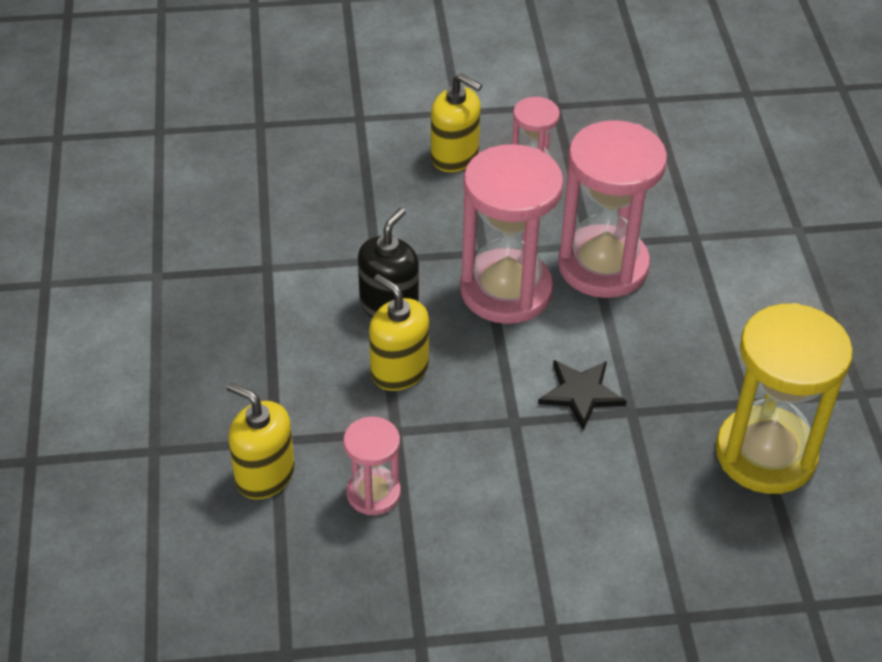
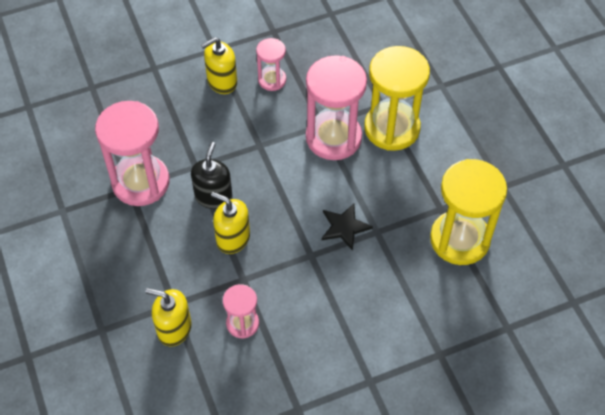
camera: 15 degrees left, 10 degrees up
(455, 156) = (222, 82): yellow soap dispenser -> yellow soap dispenser turned 135 degrees clockwise
(506, 290) = (281, 168): pink hourglass -> pink hourglass (140, 182)
(700, 272) = (392, 128): none -> yellow hourglass

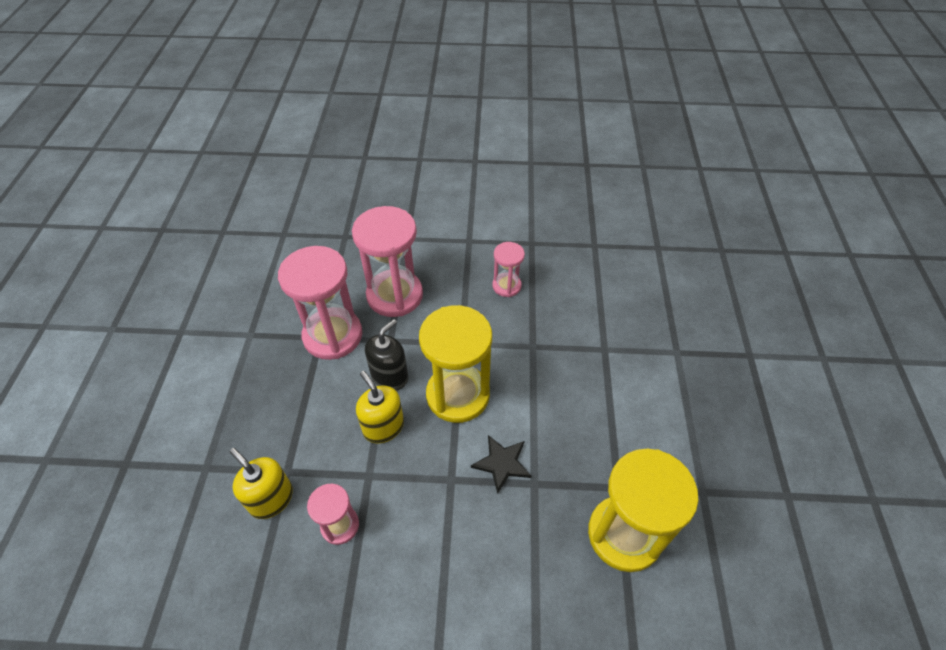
camera: 25 degrees right, 5 degrees down
(222, 82) = (459, 271): yellow soap dispenser -> none
(333, 137) = (538, 363): pink hourglass -> pink hourglass (395, 295)
(392, 128) = (603, 377): yellow hourglass -> yellow hourglass (458, 395)

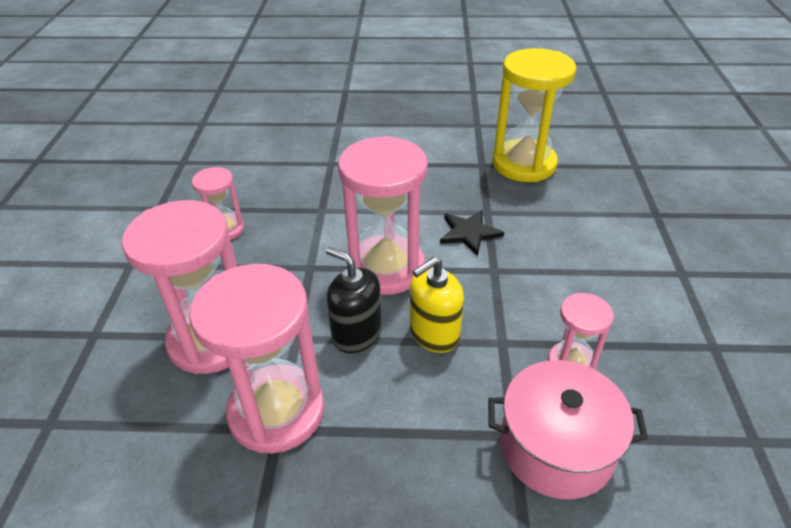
camera: 90 degrees left, 10 degrees down
(271, 499) = (556, 447): yellow soap dispenser -> pink pot
(458, 395) = (386, 268): yellow hourglass -> pink hourglass

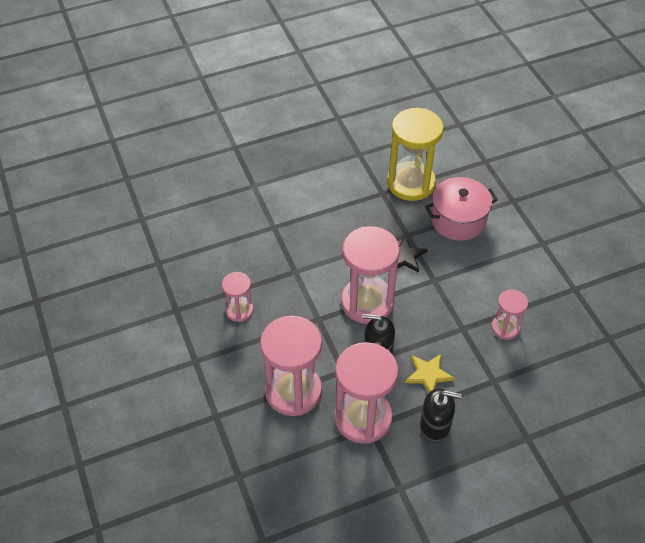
camera: 25 degrees left, 10 degrees up
(375, 469) = (435, 426): none -> black soap dispenser
(413, 387) = (428, 374): none -> yellow star
(434, 334) = (422, 337): yellow soap dispenser -> none
(556, 447) = (517, 379): pink pot -> pink pot (458, 220)

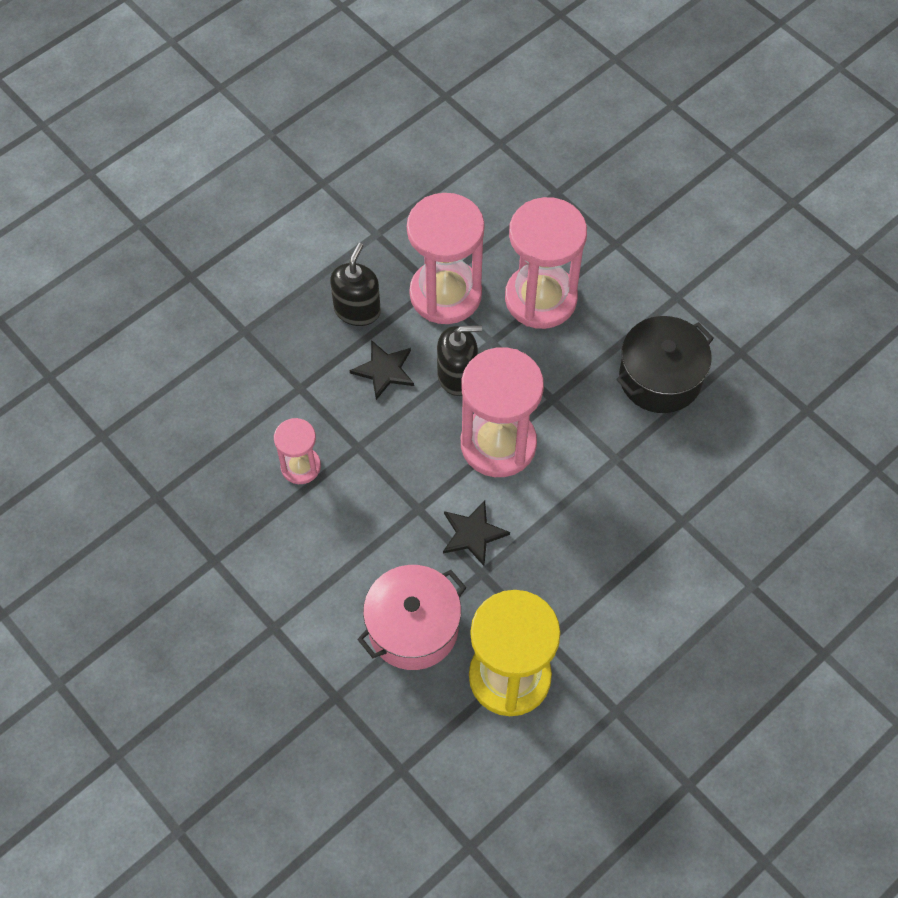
camera: 160 degrees right, 10 degrees up
(239, 310) = (660, 378): pink hourglass -> black pot
(428, 374) = (384, 370): yellow star -> black star
(435, 426) = (357, 310): black soap dispenser -> black soap dispenser turned 120 degrees clockwise

